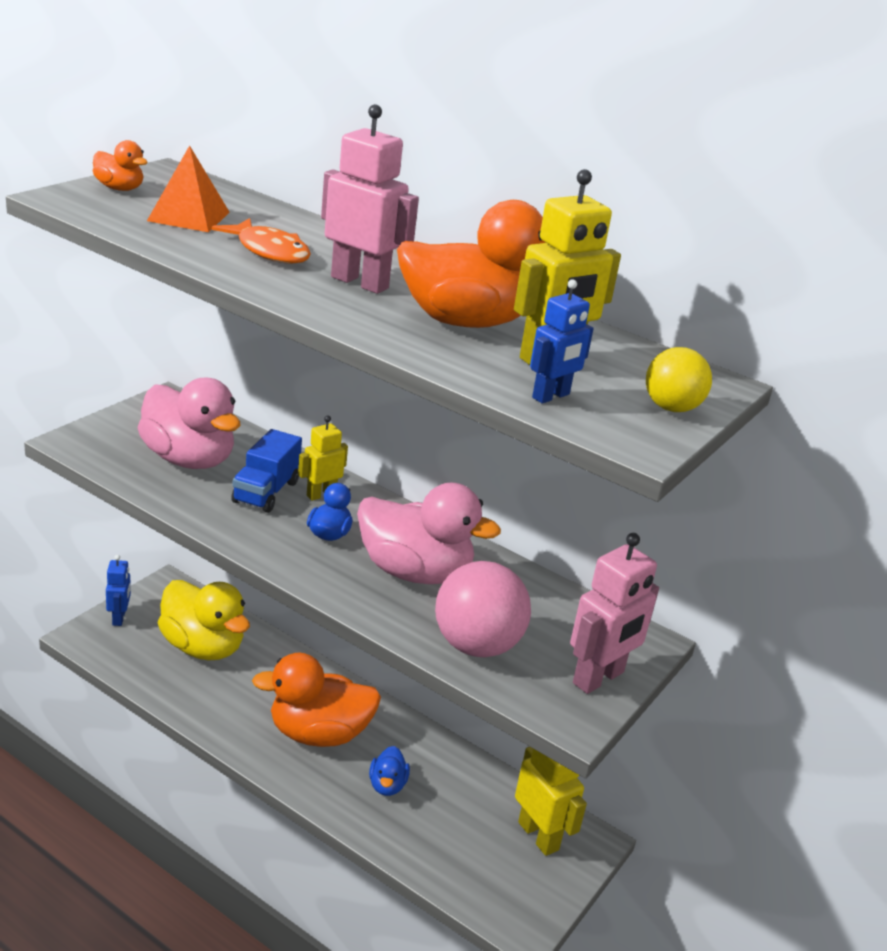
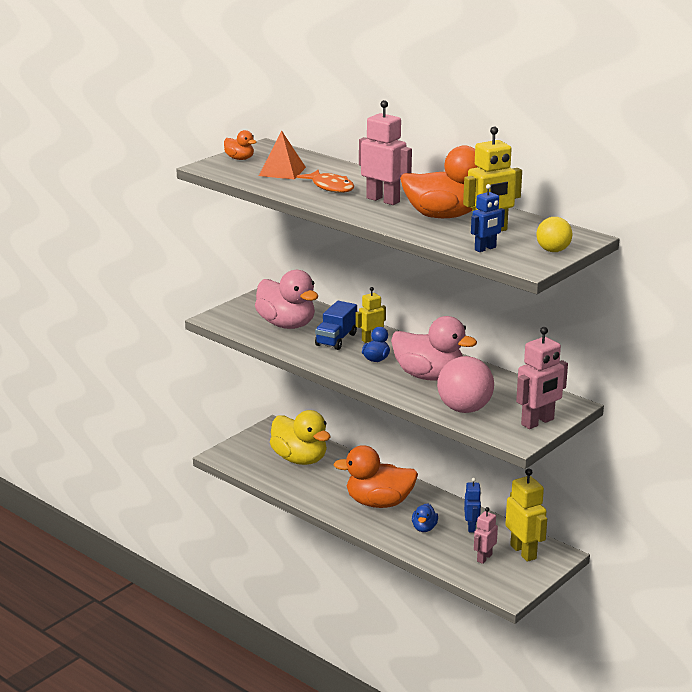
camera: 10 degrees right, 5 degrees down
(119, 618) = (243, 445): blue robot -> blue robot (471, 527)
(480, 848) = (484, 558): none -> pink robot

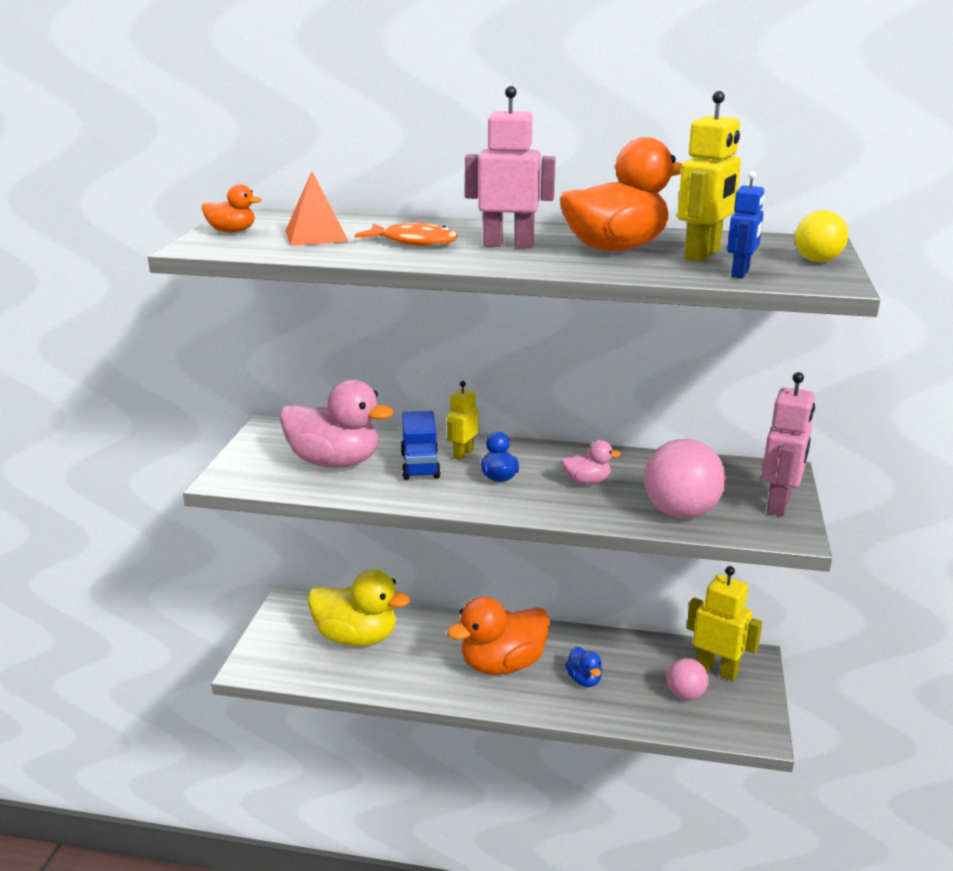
camera: 30 degrees left, 0 degrees up
(429, 376) = (587, 481): pink duck -> pink duck, size x0.47
(471, 527) = (632, 658): blue robot -> none
(484, 558) = (685, 695): pink robot -> pink ball

